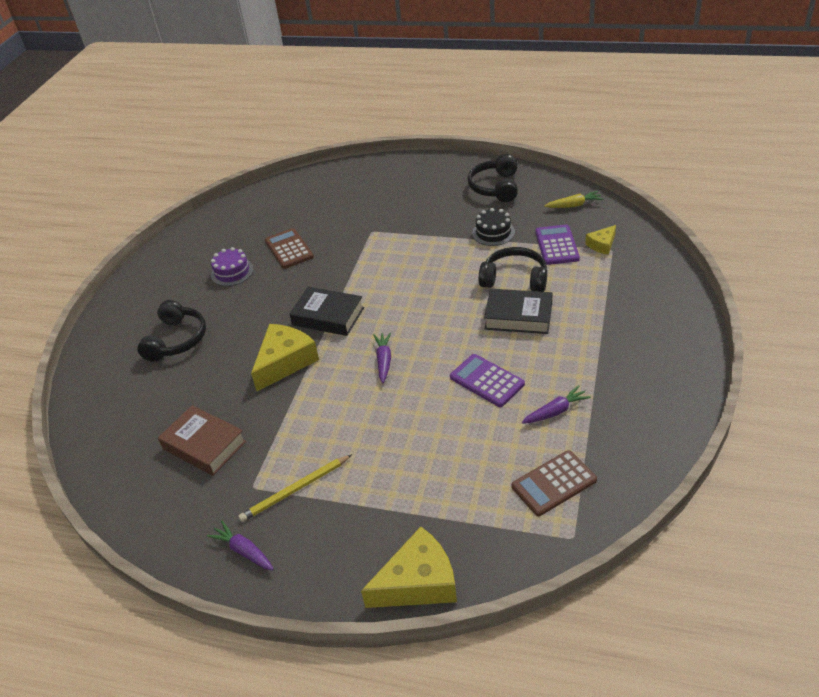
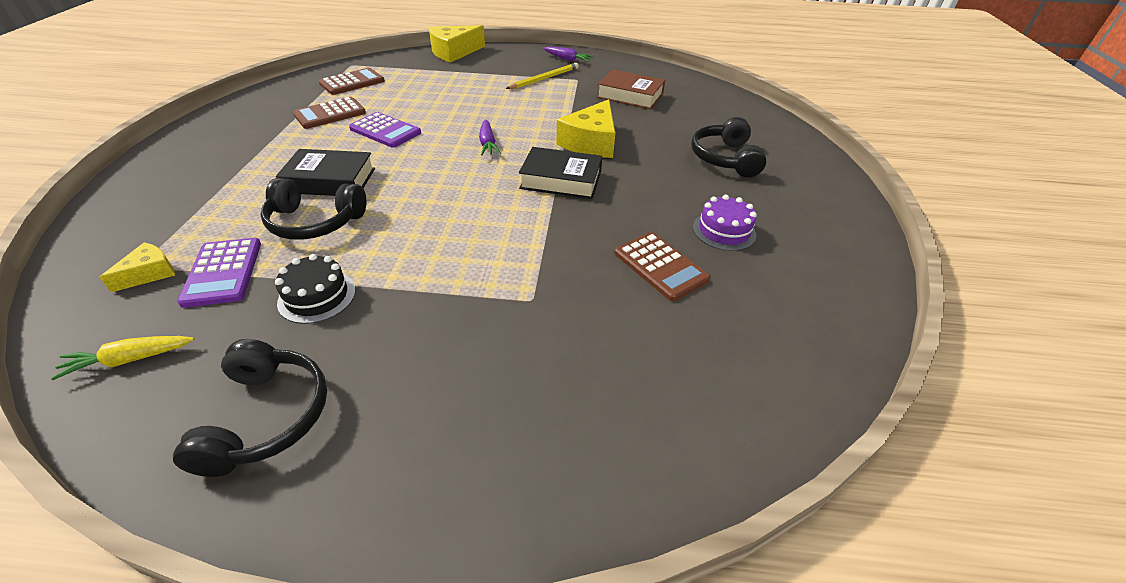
camera: 165 degrees right, 0 degrees up
(555, 411) = (330, 114): purple carrot -> brown calculator

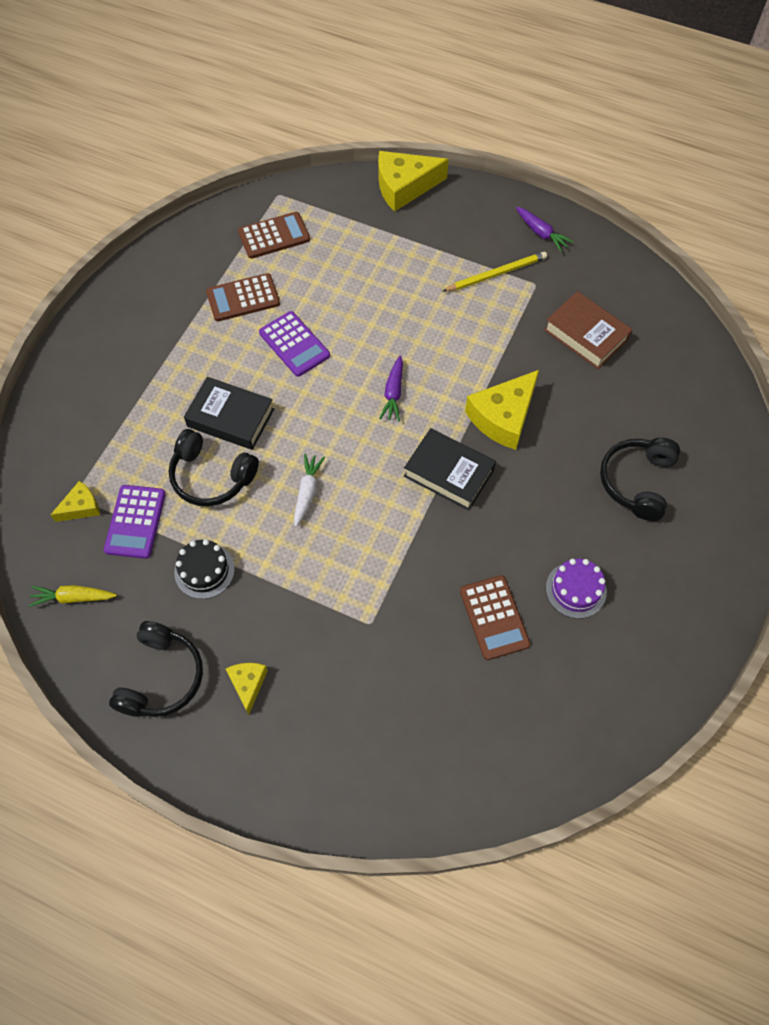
camera: 20 degrees right, 20 degrees up
(395, 393) = (248, 684): none -> yellow cheese
(425, 215) = (307, 492): none -> white carrot

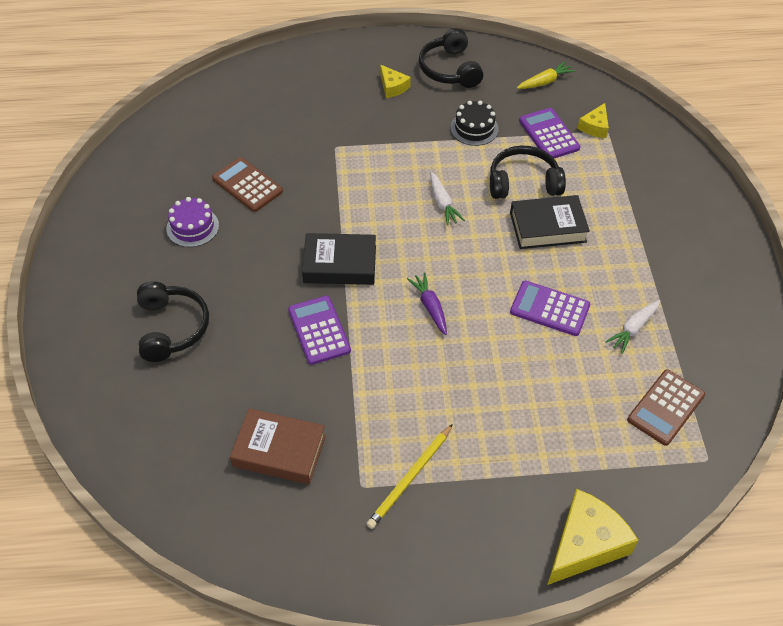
camera: 150 degrees right, 10 degrees down
(243, 298) = (633, 329): brown calculator -> white carrot
(503, 417) = (319, 330): yellow cheese -> purple calculator
(541, 233) = (390, 560): purple carrot -> none

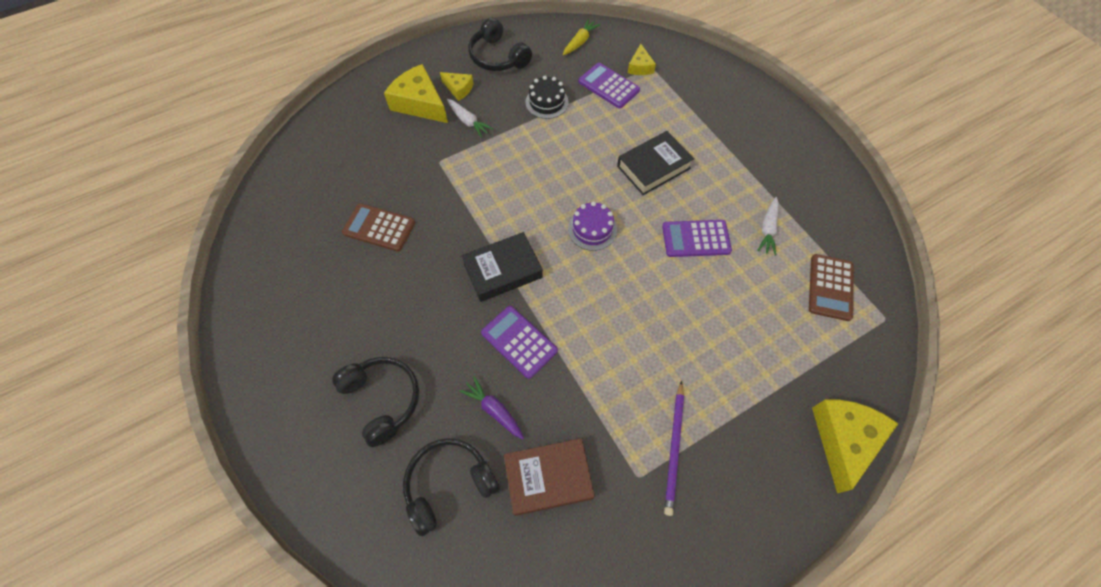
camera: 25 degrees left, 10 degrees up
(192, 227) = (349, 289): purple cake -> purple cake (592, 229)
(347, 88) = (420, 103): none -> yellow cheese
(410, 478) = (674, 448): yellow pencil -> purple pencil
(430, 307) = (600, 278): purple carrot -> purple carrot (494, 410)
(443, 203) = (558, 179): white carrot -> white carrot (468, 122)
(523, 182) = (612, 135): black headphones -> black headphones (449, 484)

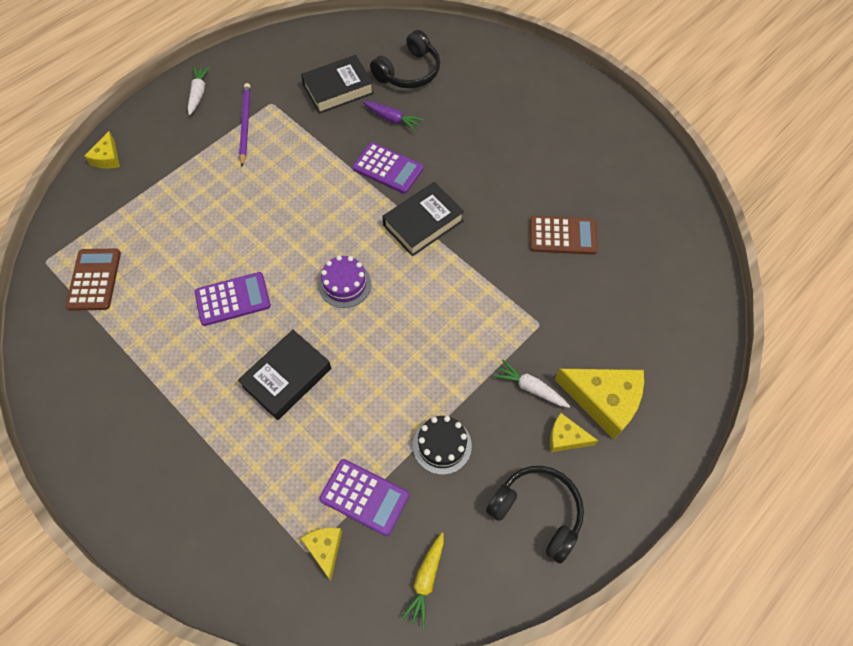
camera: 165 degrees right, 0 degrees up
(382, 399) = (482, 107): black headphones -> none
(548, 478) = (338, 89): brown book -> black book
(768, 229) = (153, 328): white carrot -> white carrot (198, 93)
(843, 439) = (107, 158): yellow cheese -> yellow cheese, size x0.53

